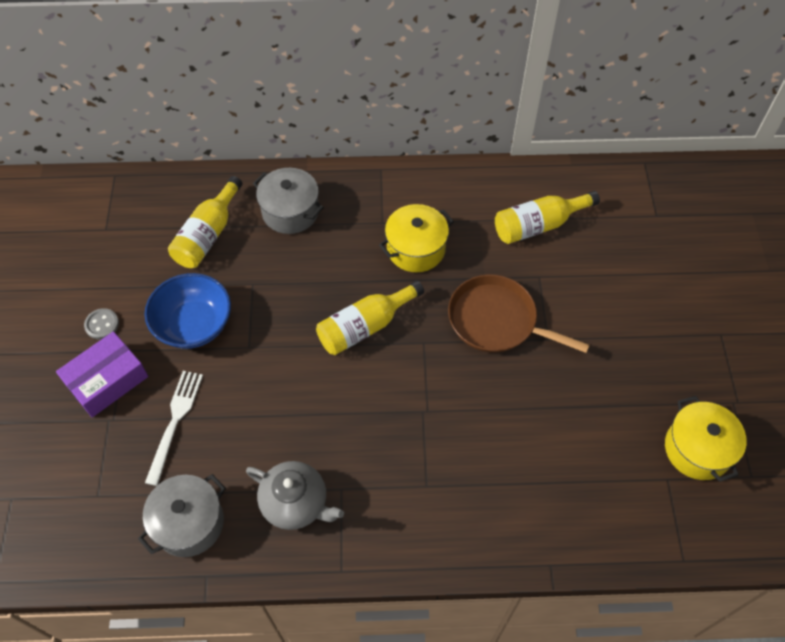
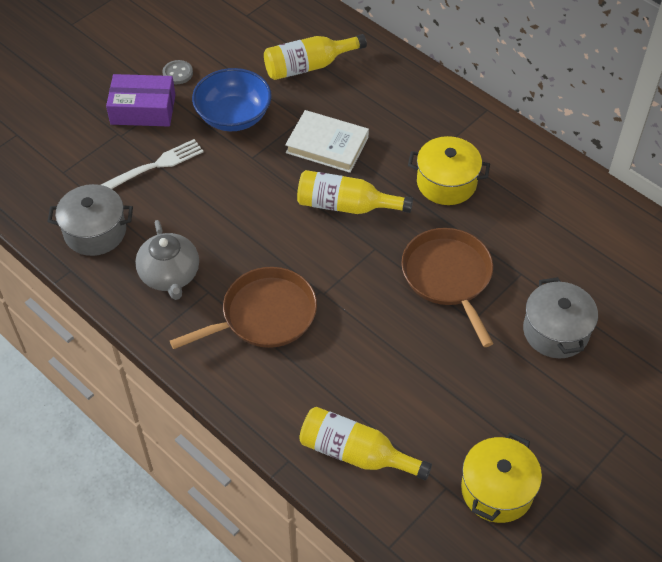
camera: 45 degrees right, 5 degrees down
(290, 212) = (383, 91): grey pot -> grey pot (555, 331)
(296, 289) = (327, 145): none -> white book
(405, 468) = (264, 315): none -> brown pan
(538, 225) = (567, 238): yellow bottle -> yellow bottle (355, 453)

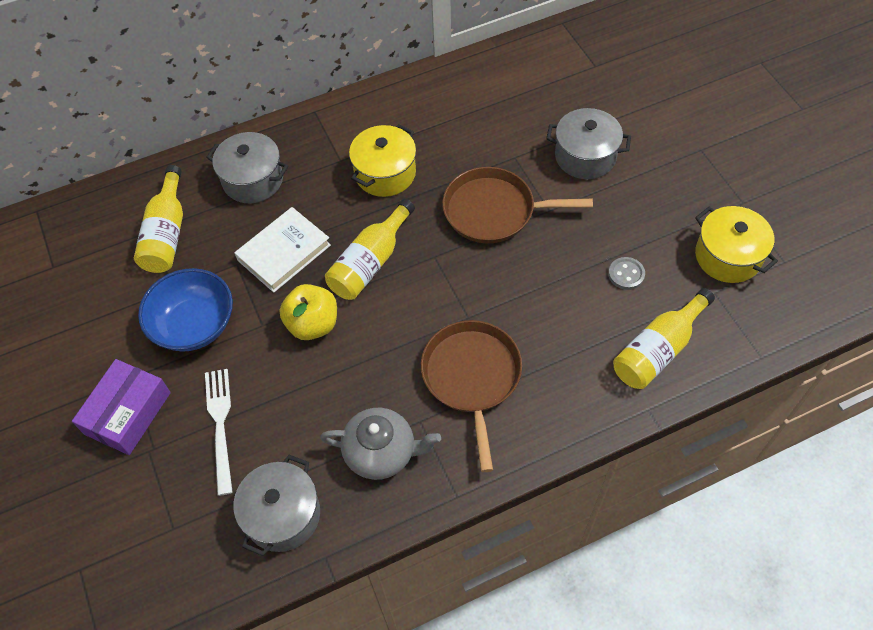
camera: 65 degrees left, 5 degrees up
(178, 73) = (95, 361): grey button -> grey button (626, 274)
(267, 189) = (313, 324): none -> yellow apple
(389, 97) = (253, 180): none -> grey pot

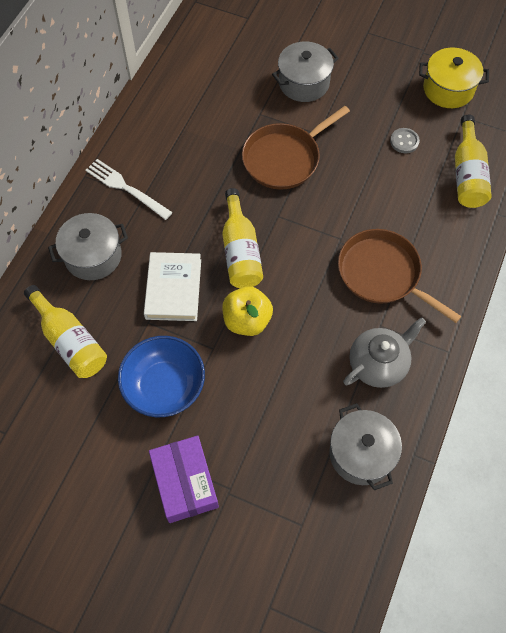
camera: 45 degrees left, 5 degrees up
(220, 424) = (257, 434): white fork -> white fork (125, 188)
(385, 173) = (185, 184): yellow pot -> none

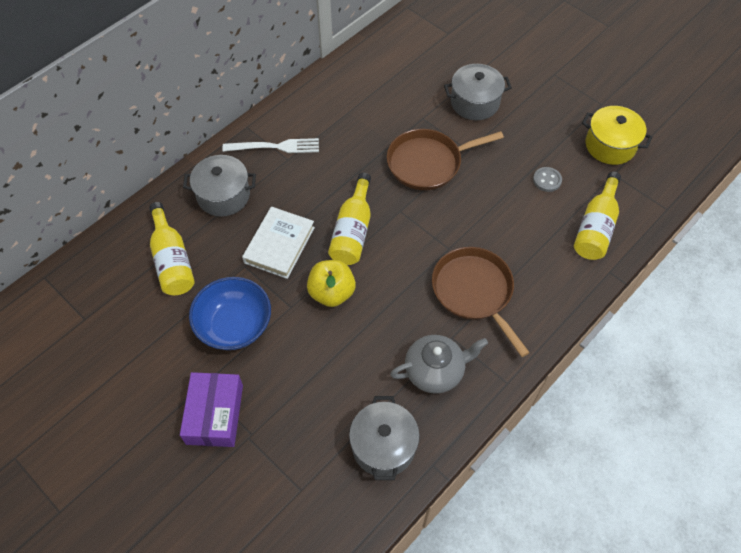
camera: 20 degrees right, 5 degrees down
(125, 188) = (276, 147): white fork -> white fork turned 120 degrees clockwise

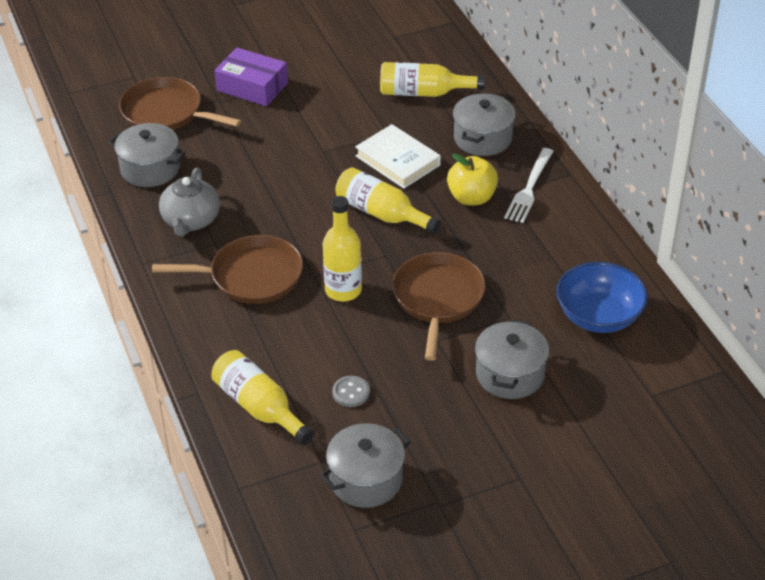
camera: 115 degrees right, 15 degrees down
(234, 325) = (328, 114): blue bowl -> blue bowl (598, 316)
(290, 480) = (166, 112): none -> brown pan
(332, 293) = (320, 180): yellow apple -> yellow apple (471, 198)
(453, 223) = (343, 290): none -> yellow bottle
(610, 145) = (366, 479): yellow pot -> grey pot

